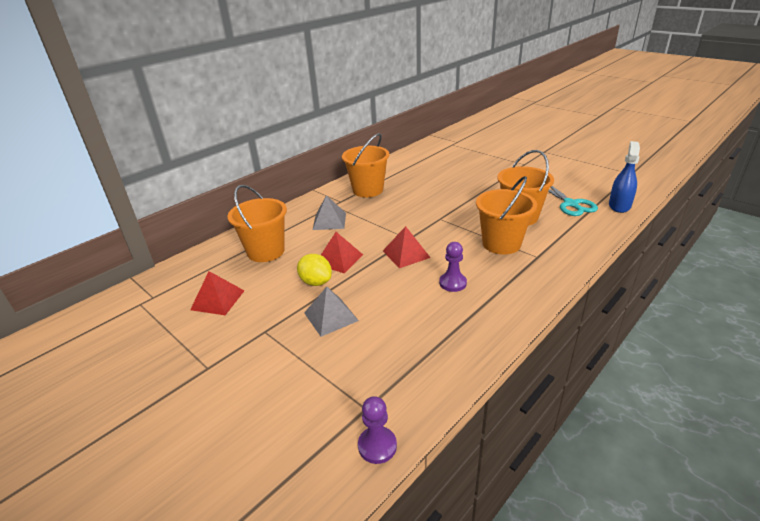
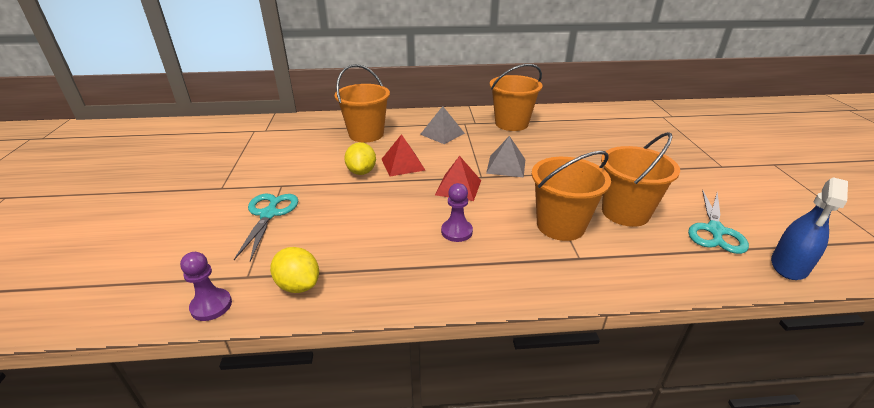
camera: 40 degrees right, 0 degrees up
(217, 300) = (291, 150): red pyramid -> none
(297, 358) = (269, 214): none -> turquoise scissors
(331, 316) = (331, 201): grey pyramid -> grey pyramid (506, 166)
(413, 385) = (298, 285): none -> yellow lemon
(619, 206) = (789, 266): blue spray bottle -> blue spray bottle turned 150 degrees clockwise

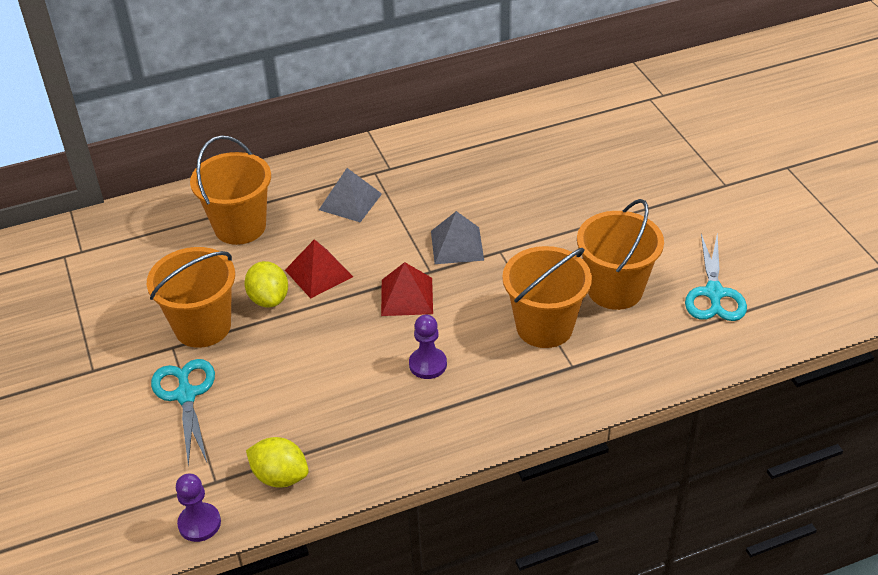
camera: 15 degrees left, 10 degrees up
(511, 123) = (442, 159): orange bucket -> orange bucket (203, 327)
(789, 266) = (785, 323): blue spray bottle -> none

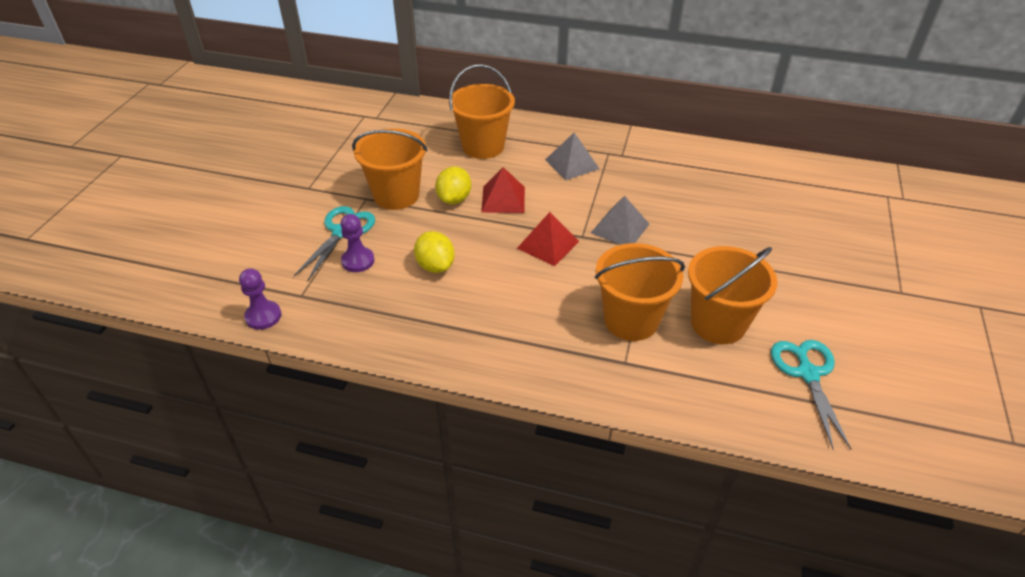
camera: 35 degrees right, 0 degrees up
(280, 476) = (341, 316): yellow lemon -> yellow lemon (435, 266)
(428, 364) = (515, 299): purple pawn -> purple pawn (358, 261)
(714, 293) = (808, 373): turquoise scissors -> turquoise scissors turned 135 degrees clockwise

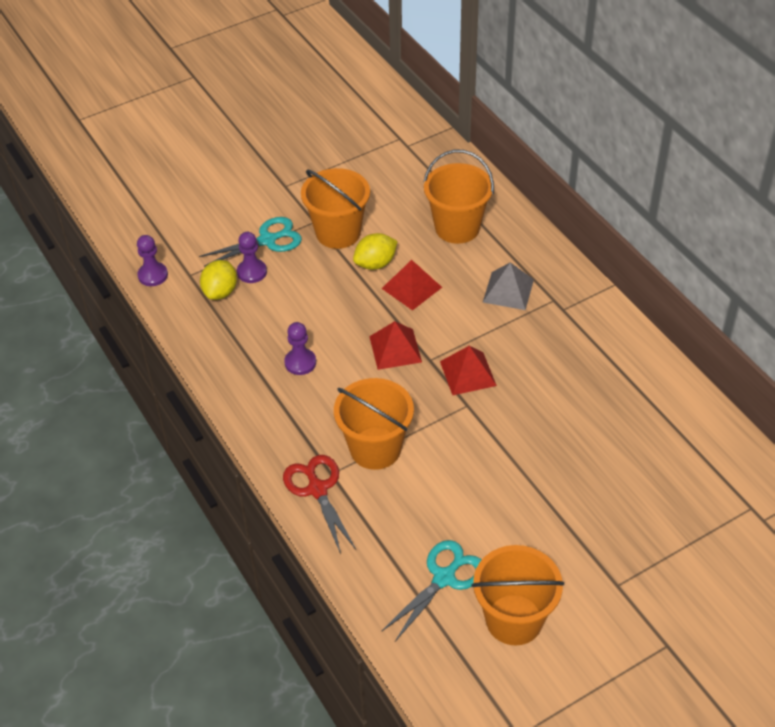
camera: 45 degrees right, 5 degrees up
(435, 266) = (297, 311): yellow lemon -> yellow lemon (220, 292)
(488, 299) = (300, 362): none -> purple pawn
(620, 228) = (467, 373): grey pyramid -> red pyramid
(632, 382) = (317, 489): none -> red scissors
(718, 323) = (433, 497): orange bucket -> orange bucket (514, 619)

